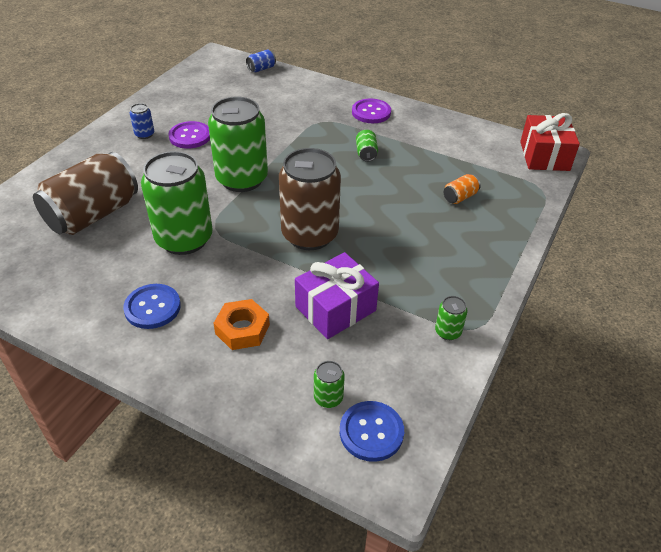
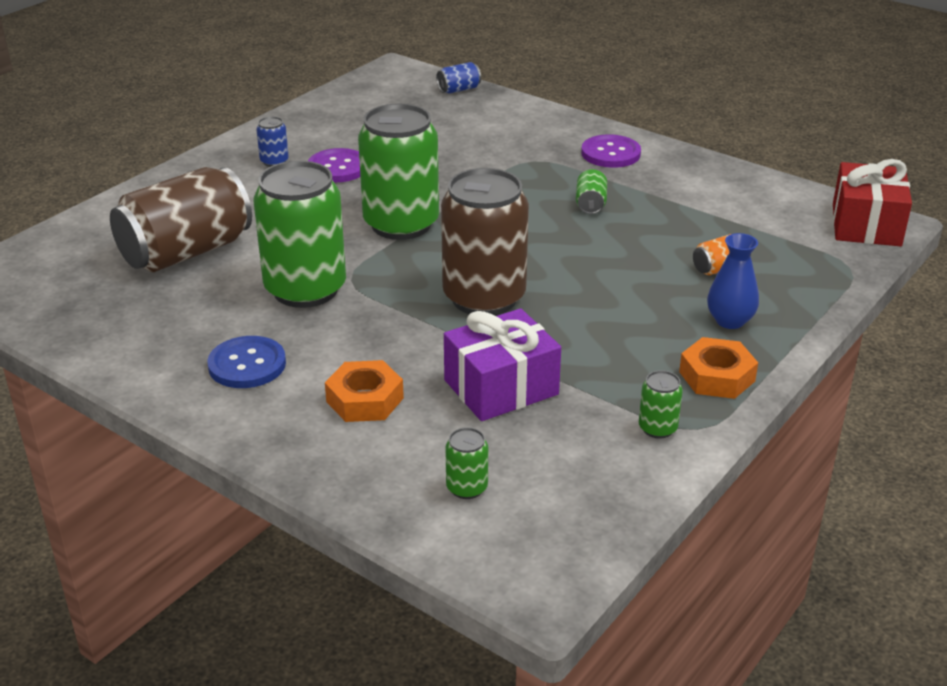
camera: 10 degrees right, 10 degrees down
(371, 432) = (518, 532): blue button -> none
(476, 239) = (730, 321): none -> blue vase
(477, 285) = (716, 376): none -> orange nut

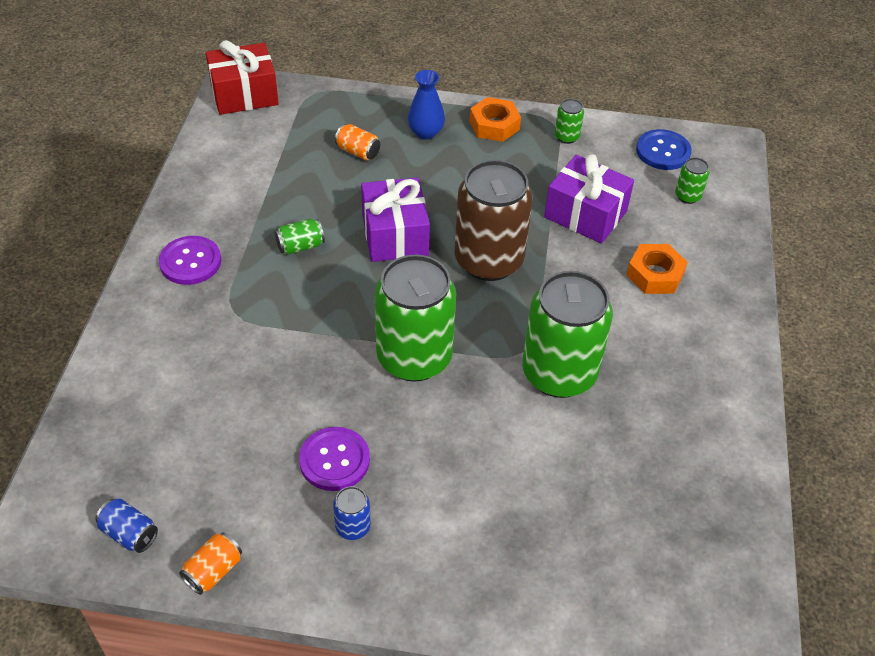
camera: 120 degrees left, 15 degrees up
(186, 252) = (569, 495): brown can -> none
(247, 364) = (675, 357): blue button -> blue button (663, 151)
(301, 112) = (213, 571): none -> orange can
(459, 89) = (78, 439): blue can -> blue can (129, 533)
(566, 255) = (395, 235): none -> purple gift

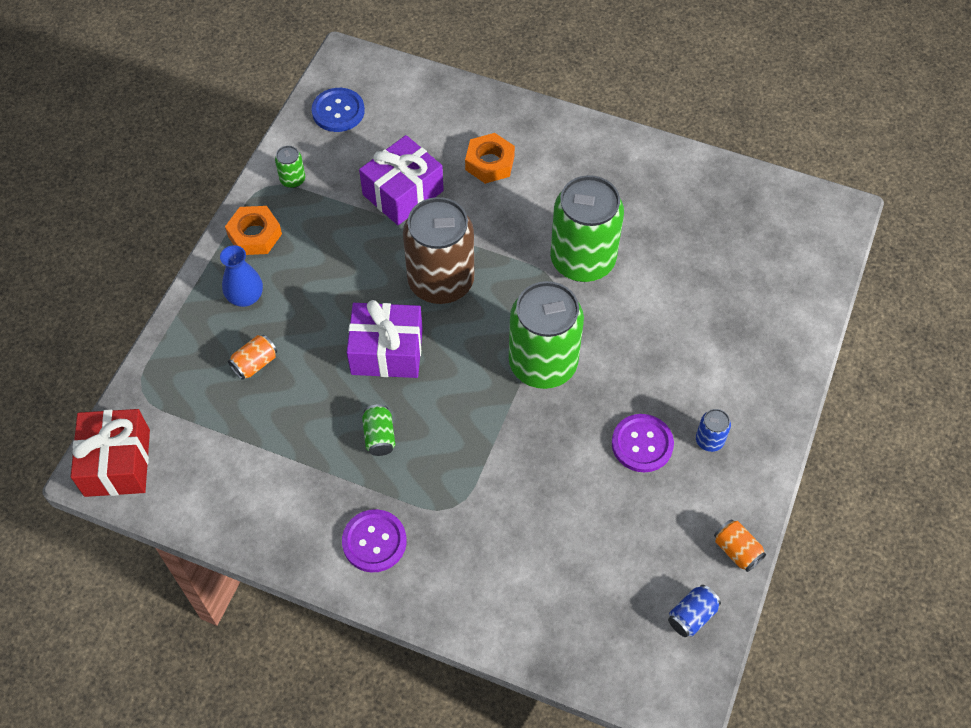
camera: 75 degrees left, 10 degrees up
(687, 196) = (402, 111): green can -> none

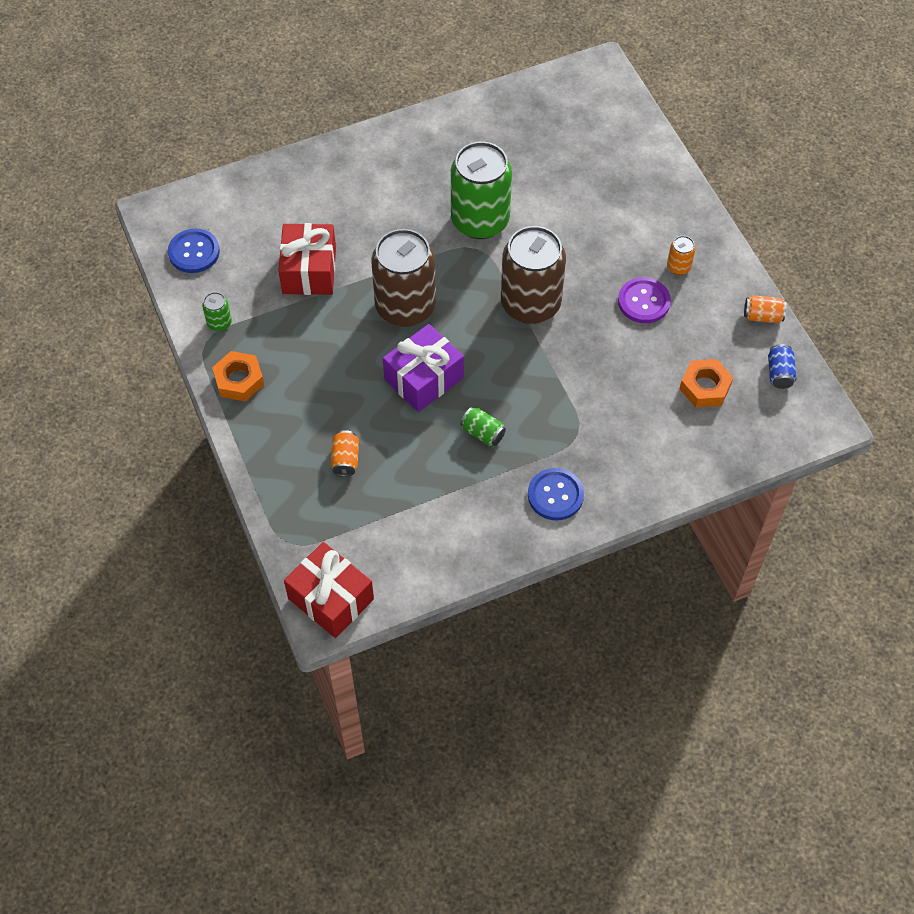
camera: 45 degrees left, 0 degrees up
(245, 297) = (284, 424): blue vase -> none
(374, 541) = (555, 495): purple button -> blue button
(403, 193) = (309, 271): purple gift -> red gift
(490, 163) = (345, 205): orange nut -> orange nut (705, 387)
(543, 364) = (530, 304): green can -> brown can
(709, 440) = (678, 267): blue can -> orange can

